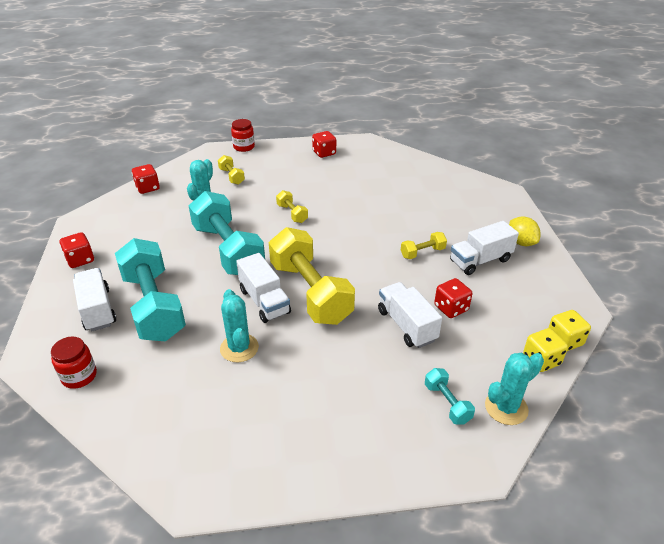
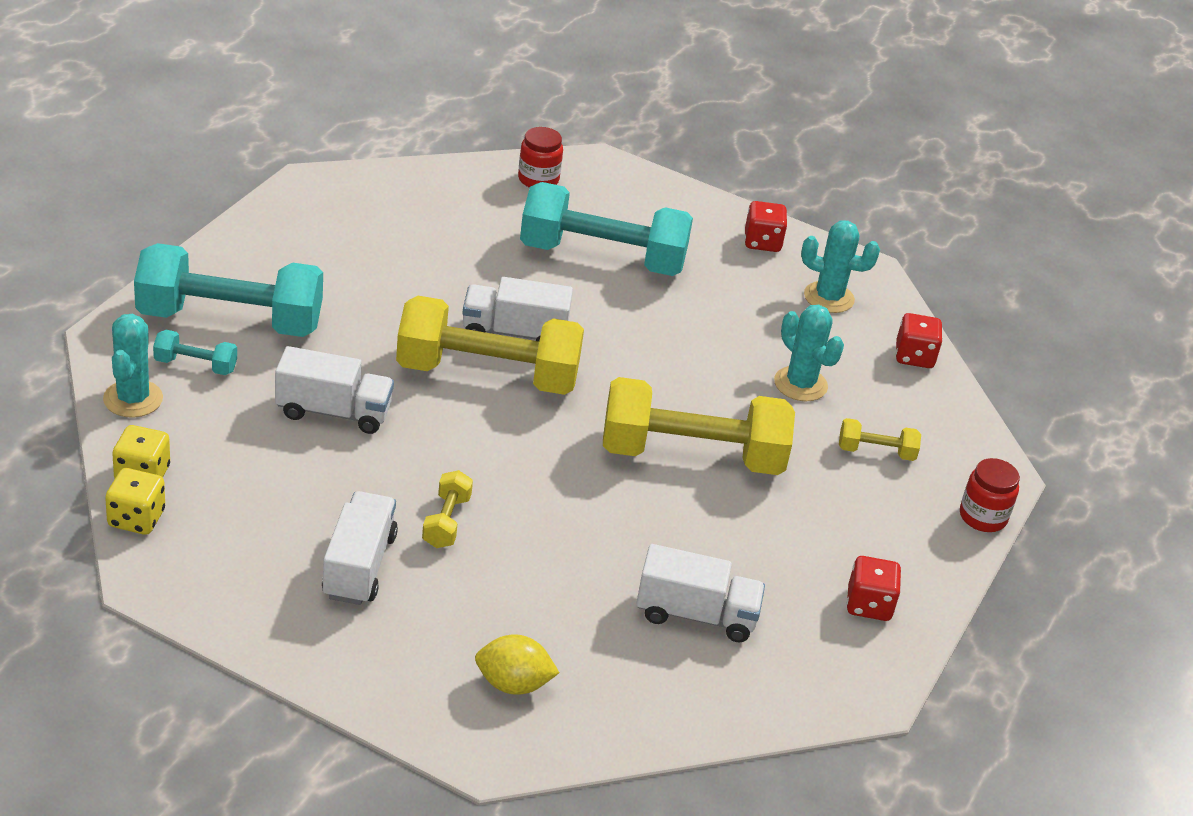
camera: 120 degrees right, 0 degrees up
(97, 310) = (639, 221): white truck -> white truck (696, 615)
(228, 250) = (659, 355): turquoise dumbbell -> turquoise dumbbell (230, 320)
(239, 348) = (456, 280): turquoise cactus -> turquoise cactus (828, 297)
(292, 213) = (692, 455): yellow dumbbell -> yellow dumbbell, size x2.32
(451, 308) = (312, 467): red dice -> none
(521, 242) = (341, 646): yellow lemon -> yellow lemon (513, 684)

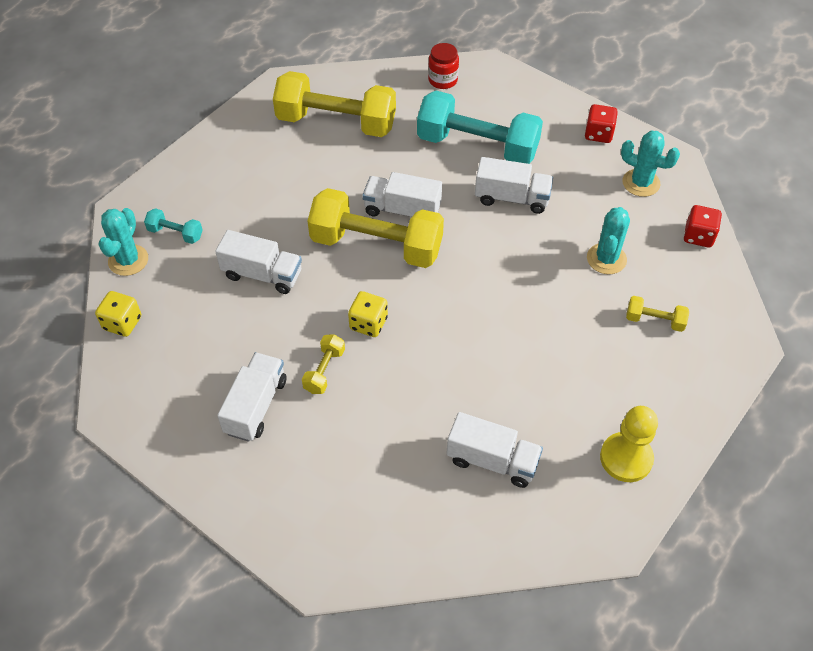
camera: 15 degrees right, 15 degrees up
(136, 518) = (111, 359): yellow dice -> yellow dice (368, 323)
(230, 320) = (206, 196): turquoise dumbbell -> none
(513, 684) = (347, 514): yellow lemon -> none
(661, 317) = (512, 198): none -> white truck
(692, 455) = (513, 319): yellow dumbbell -> yellow dumbbell (336, 122)
(800, 384) = (606, 259): turquoise cactus -> turquoise cactus turned 45 degrees clockwise
(868, 605) = (626, 458): red dice -> yellow pawn
(982, 517) = (729, 382): red jar -> none

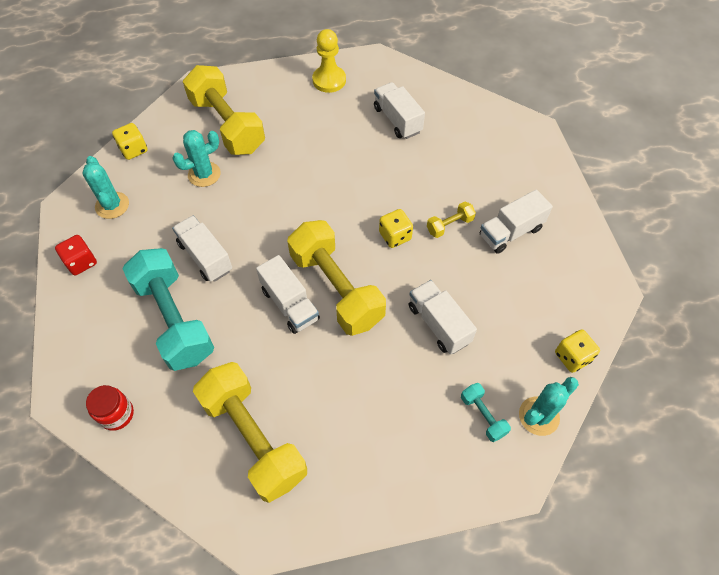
camera: 140 degrees left, 5 degrees up
(654, 320) = (227, 125): yellow dumbbell -> yellow dumbbell, size x2.32
(698, 236) = (134, 150): red dice -> yellow dice

